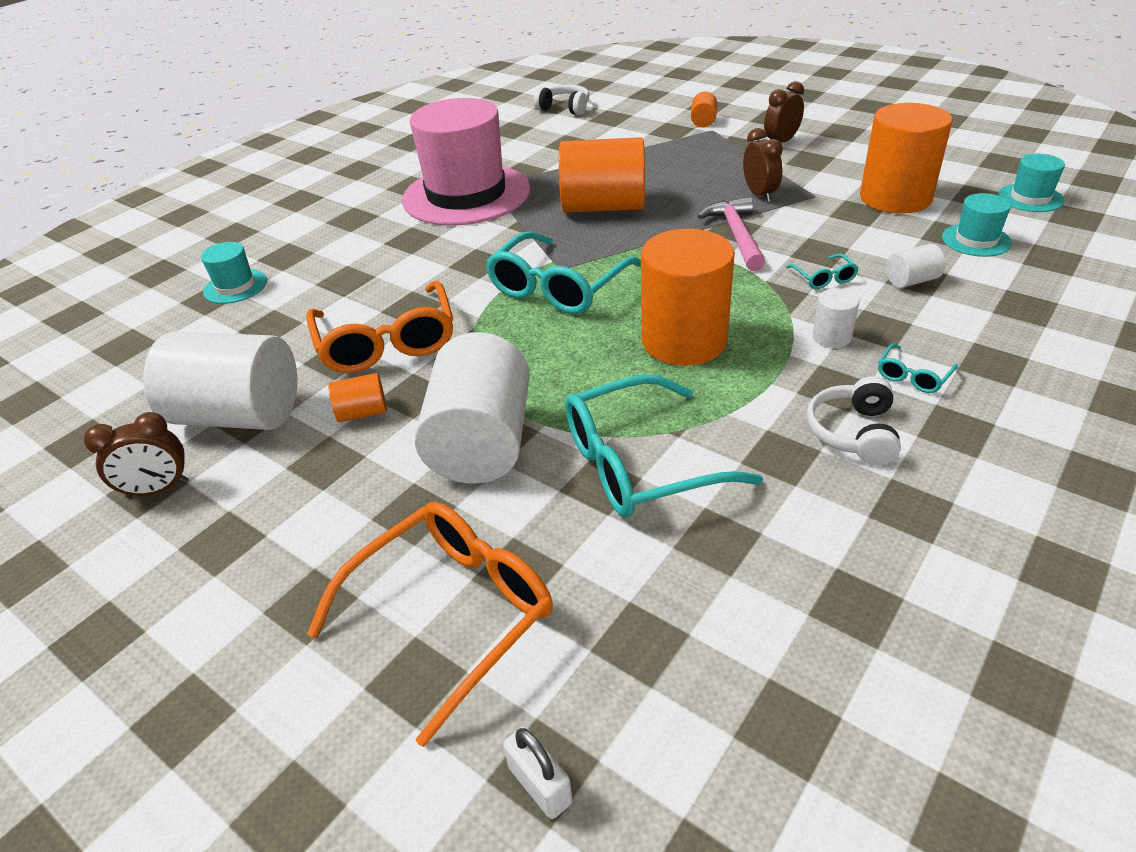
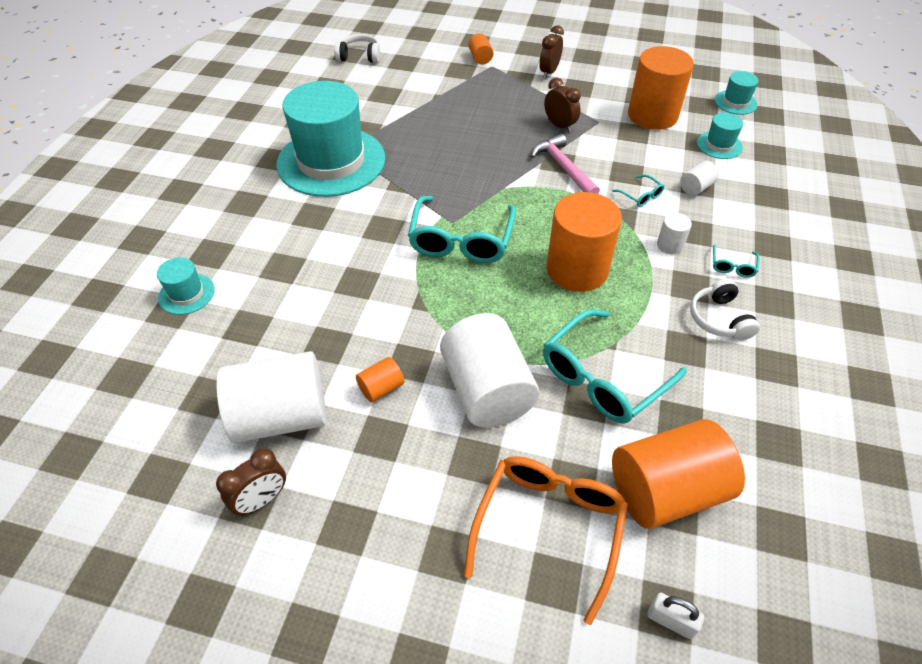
camera: 25 degrees left, 10 degrees up
(387, 343) = (359, 320): orange glasses -> none
(466, 195) = (331, 161): pink hat -> turquoise hat
(603, 207) = (451, 156): orange cylinder -> orange cylinder (666, 491)

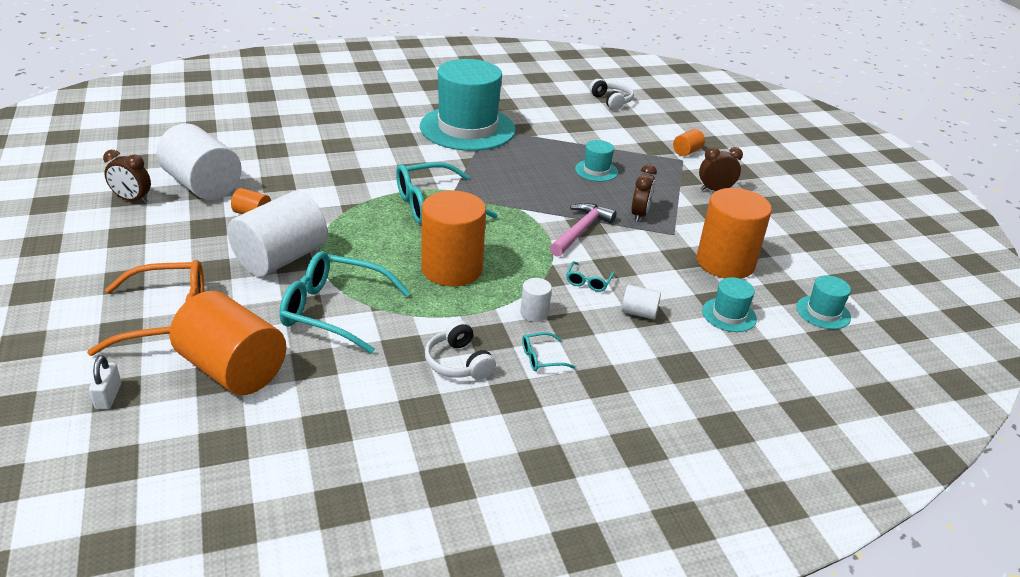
camera: 55 degrees right, 15 degrees down
(186, 294) = (284, 121): turquoise hat -> turquoise hat (596, 170)
(719, 319) = (458, 363): white headphones -> white headphones turned 75 degrees counterclockwise

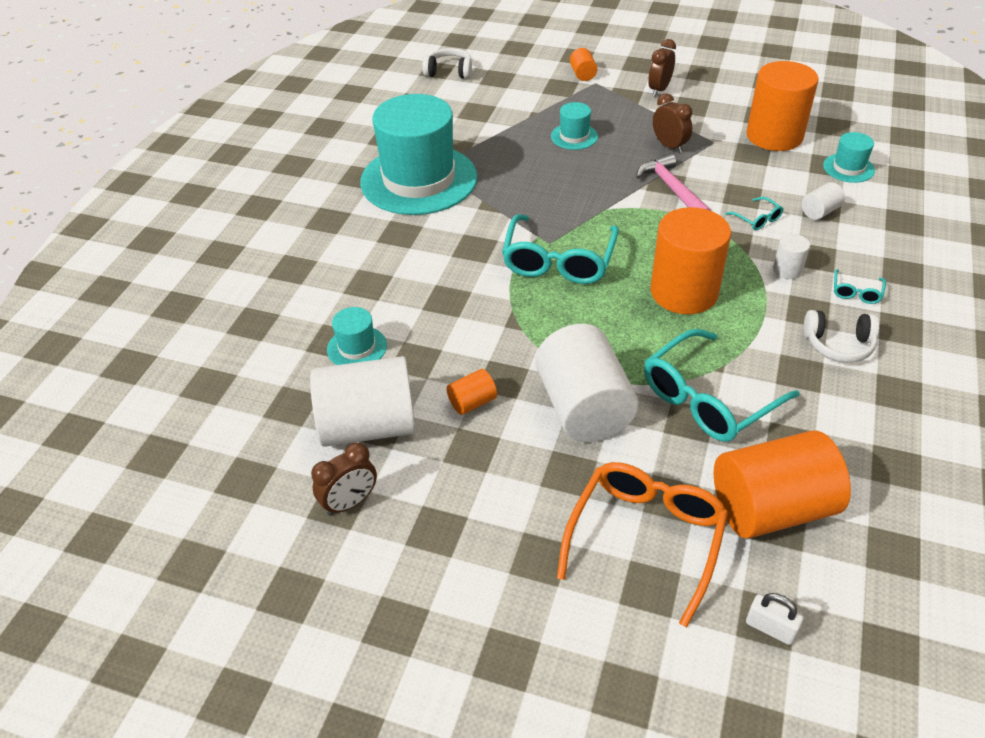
camera: 50 degrees left, 10 degrees up
(823, 312) = (870, 123): turquoise hat -> turquoise hat (357, 347)

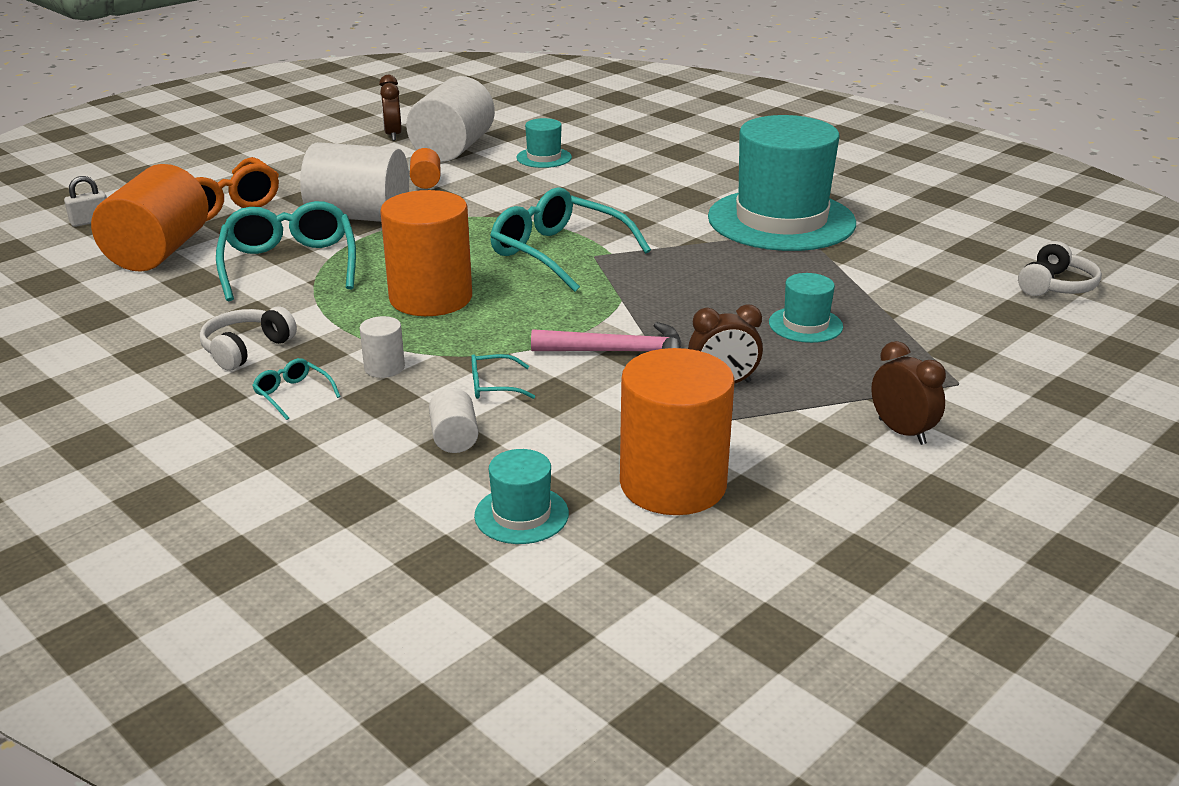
camera: 115 degrees right, 15 degrees down
(582, 74) = (995, 381): orange cylinder -> none

